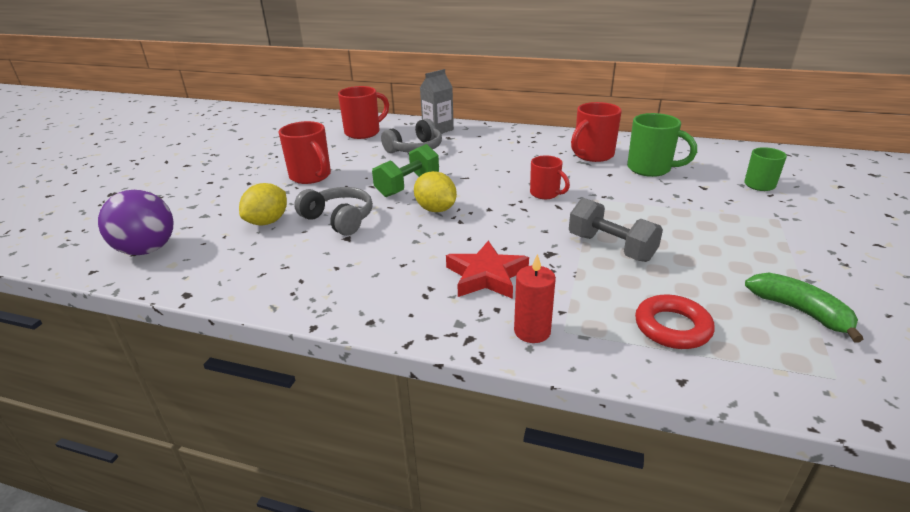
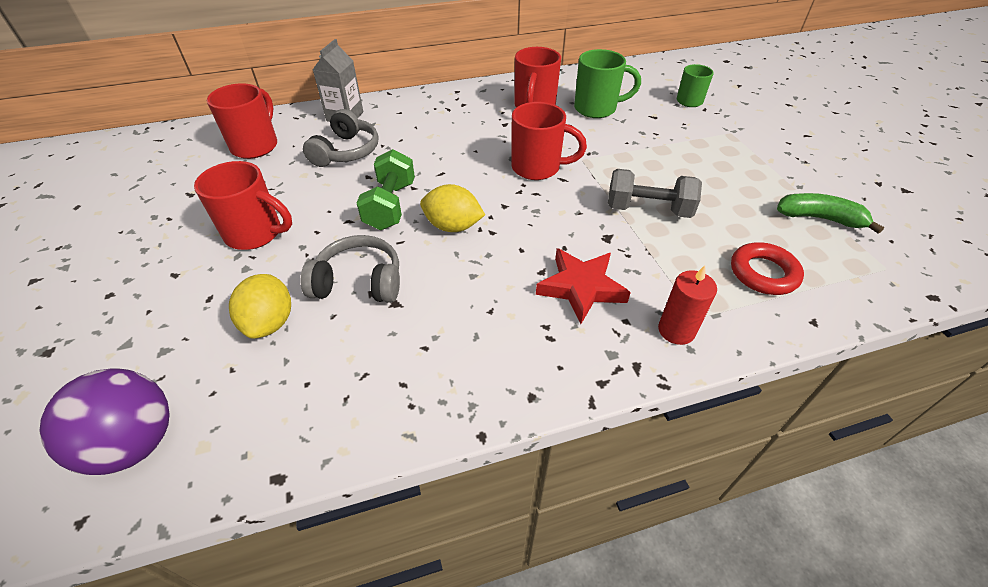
camera: 35 degrees left, 15 degrees up
(545, 194) = (538, 168): red mug -> red mug, size x1.55

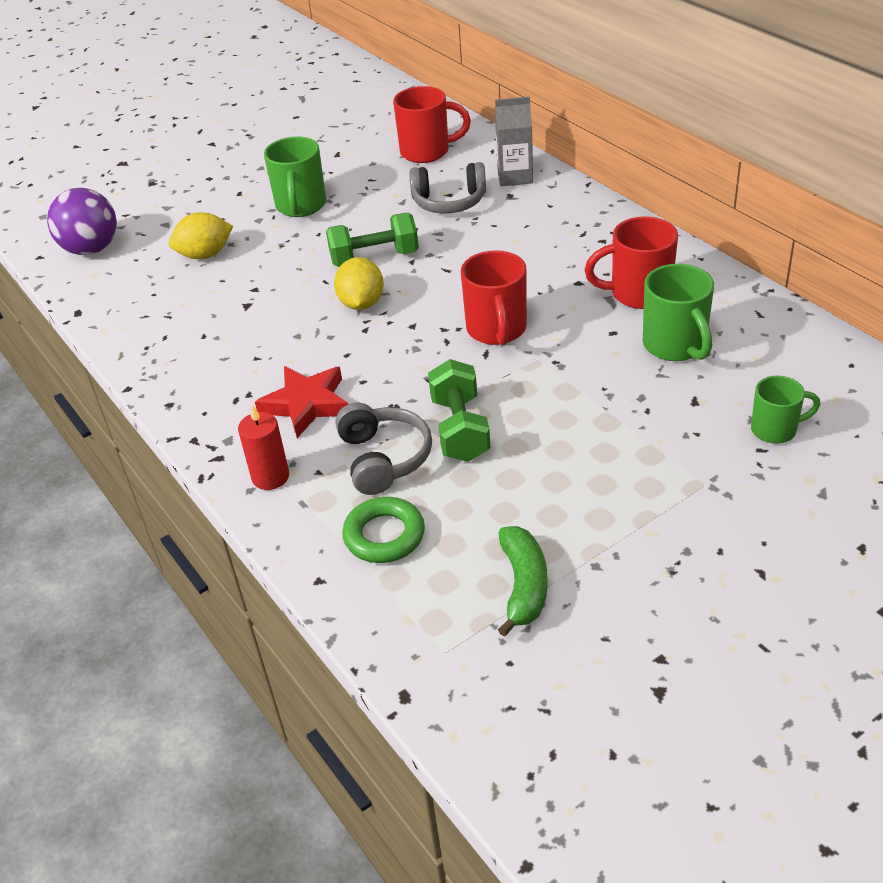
camera: 75 degrees right, 5 degrees down
(256, 234) = (301, 206): red mug -> green mug
(359, 282) = (263, 278): grey headphones -> grey headphones (383, 458)
(648, 210) = (460, 429): grey dumbbell -> green dumbbell
(763, 273) = (384, 535): red ring -> green ring

